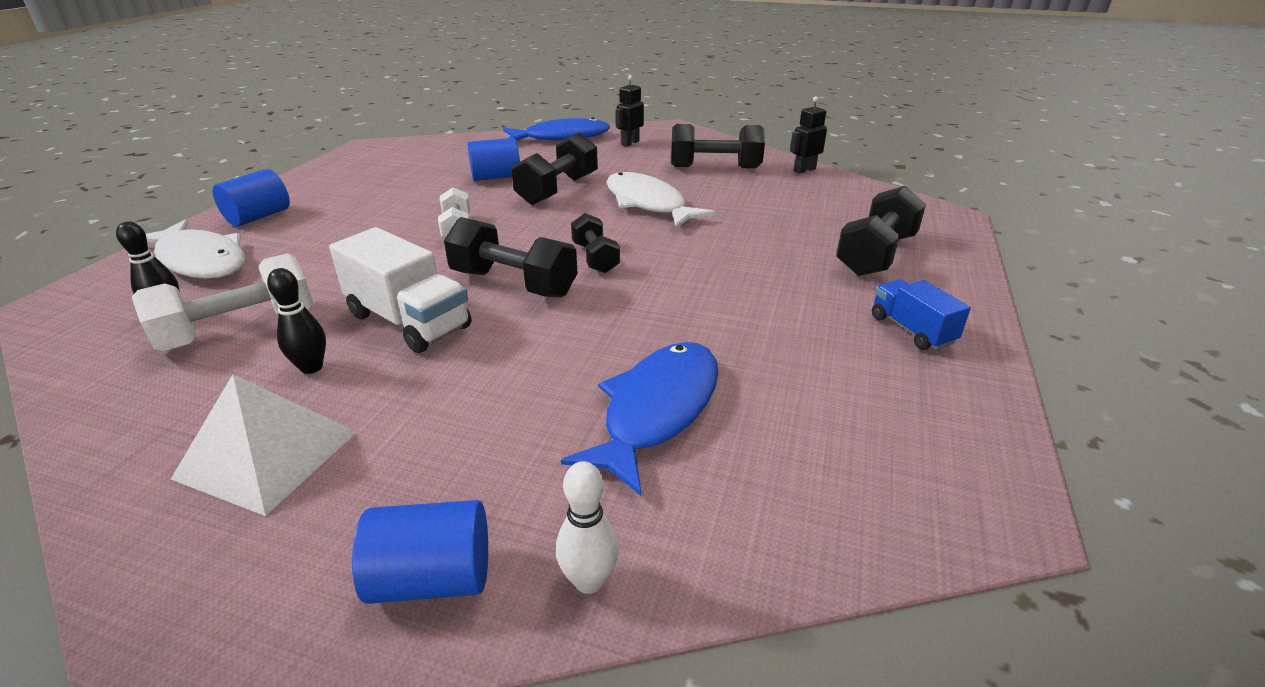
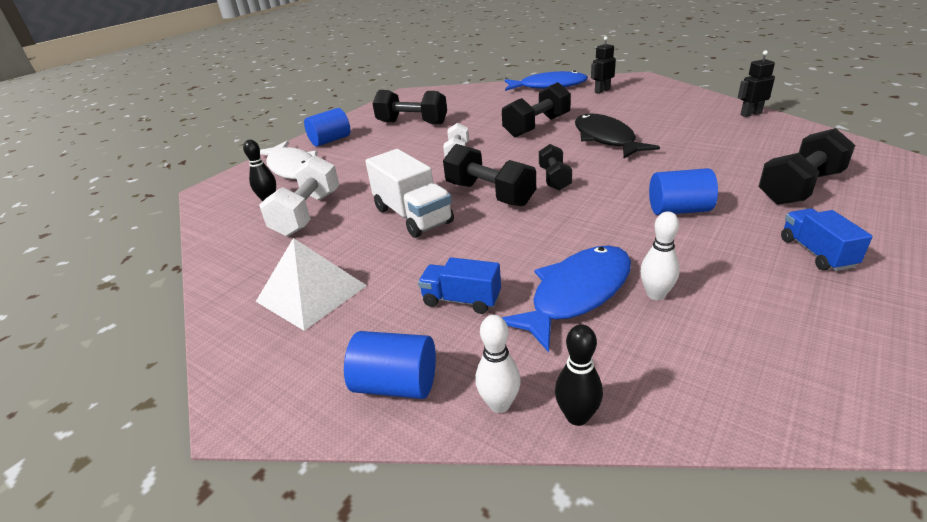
camera: 20 degrees right, 0 degrees up
(240, 330) = (308, 213): white dumbbell -> white dumbbell turned 60 degrees counterclockwise
(311, 367) = (346, 241): black bowling pin -> black bowling pin (577, 416)
(496, 177) = (493, 116): blue cylinder -> blue cylinder (679, 210)
(505, 437) = (461, 300): none -> blue truck
(648, 204) = (606, 139): white fish -> black fish
(715, 167) = (669, 111): black dumbbell -> black dumbbell (412, 123)
(752, 399) = (656, 294): none -> white bowling pin

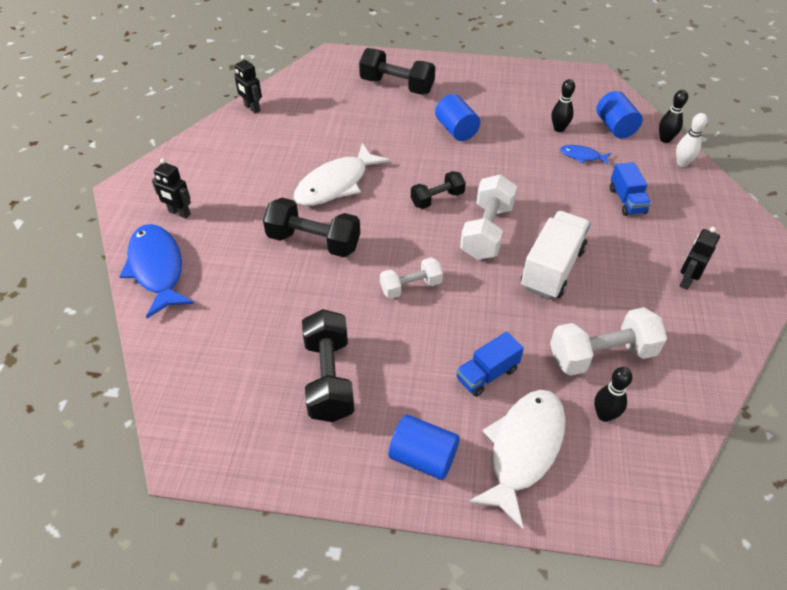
camera: 120 degrees left, 15 degrees up
(311, 293) = (686, 280): white pyramid -> black robot
(396, 385) = (708, 201): blue cylinder -> blue cylinder (615, 127)
(489, 194) = (486, 231): black dumbbell -> white dumbbell
(576, 294) = (582, 156): blue fish -> blue fish, size x0.47
(606, 139) = (336, 184): black fish -> white fish
(656, 294) = (559, 129): white bowling pin -> black bowling pin
(816, 253) = (478, 82): blue truck -> blue truck (487, 374)

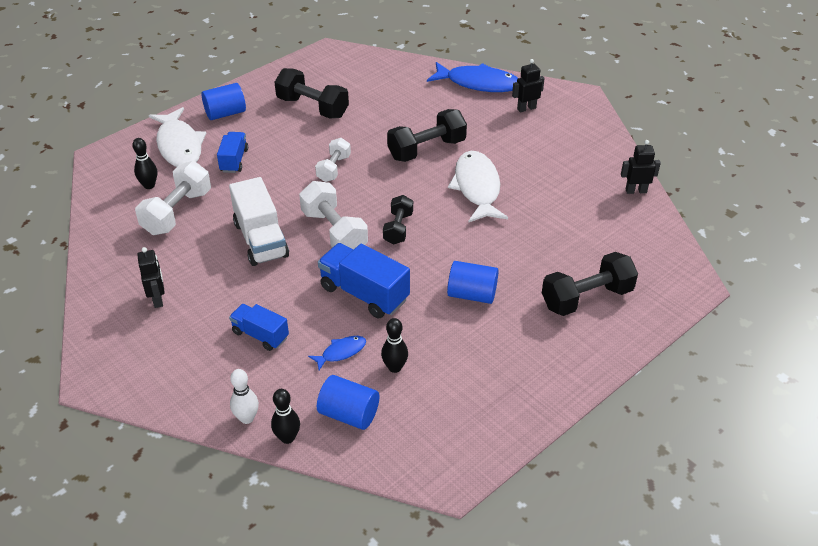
camera: 130 degrees right, 5 degrees down
(523, 176) = (364, 293): none -> blue truck

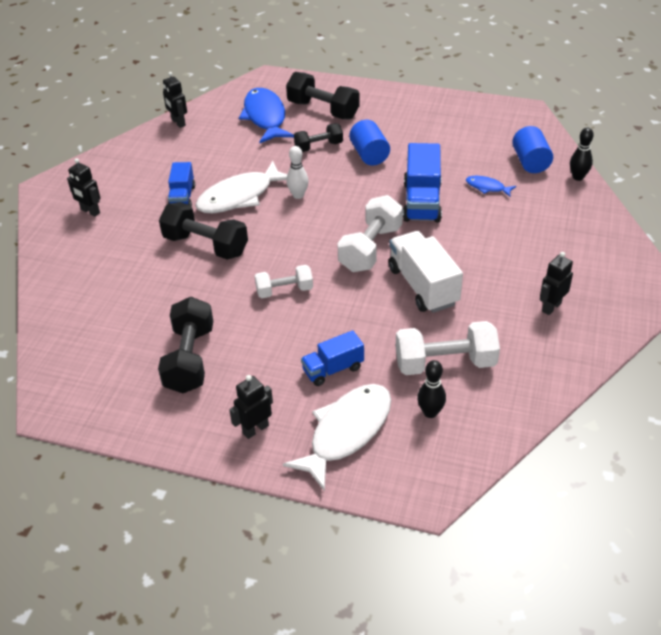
camera: 120 degrees left, 0 degrees up
(225, 113) = (255, 429): blue cylinder -> black robot
(247, 418) = (587, 200): white bowling pin -> white bowling pin (298, 195)
(260, 335) = (517, 231): blue truck -> blue truck (182, 197)
(261, 240) = (423, 286): white truck -> white truck turned 60 degrees counterclockwise
(395, 367) = (472, 160): black bowling pin -> none
(398, 228) = (332, 216): black dumbbell -> black dumbbell (318, 146)
(478, 83) = (60, 257): blue fish -> blue fish (265, 117)

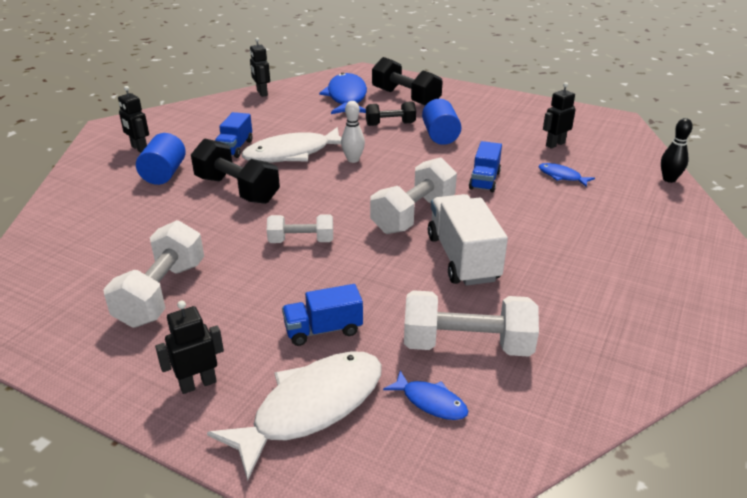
camera: 10 degrees right, 10 degrees down
(190, 359) = (162, 293): black dumbbell -> white dumbbell
(422, 202) = (484, 180): blue truck -> blue truck, size x0.61
(430, 412) = (430, 402): black bowling pin -> blue fish
(530, 162) = (615, 160): blue cylinder -> blue cylinder (164, 174)
(551, 307) = (619, 302): black robot -> black robot (555, 144)

